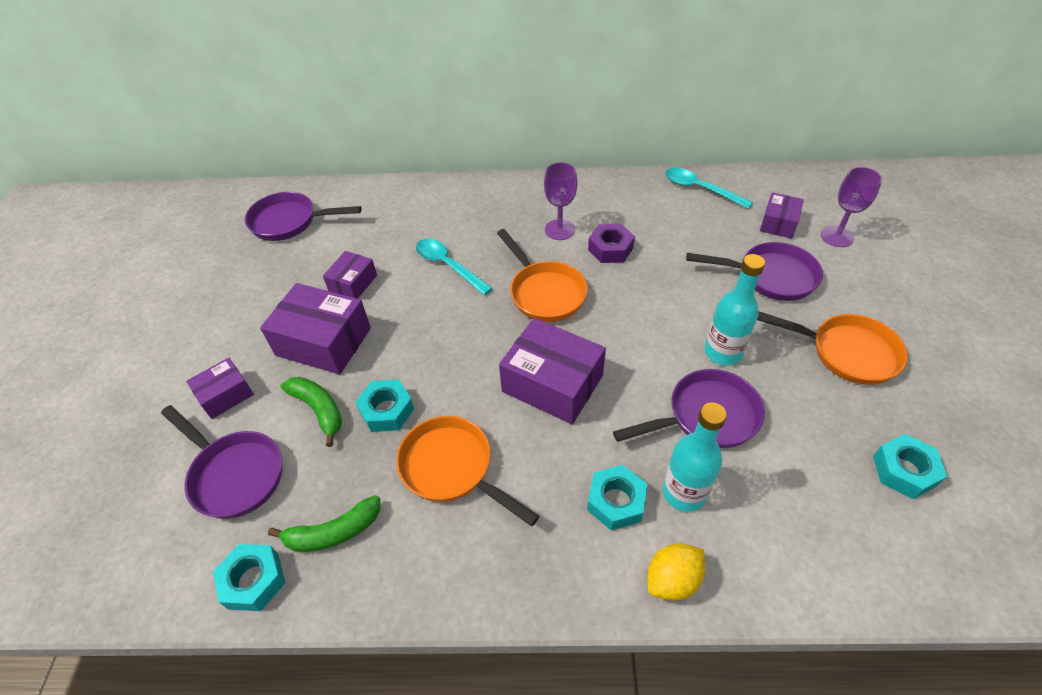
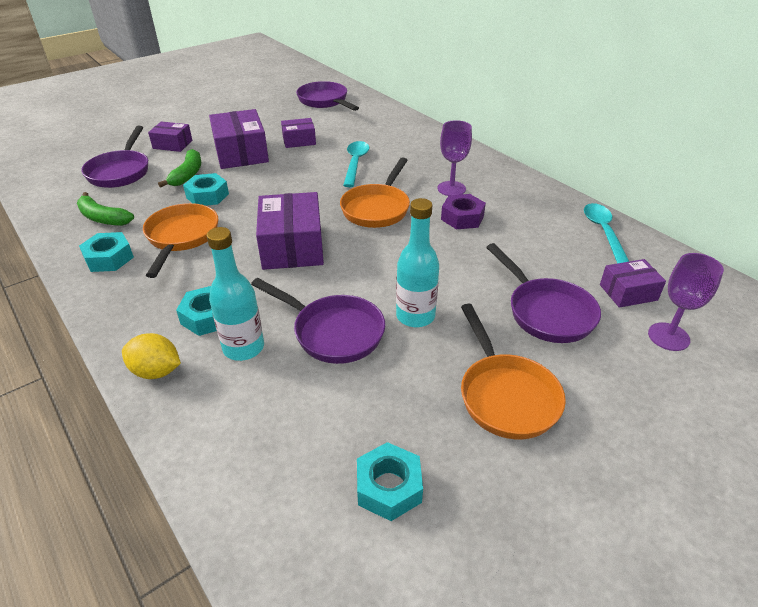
camera: 50 degrees right, 10 degrees down
(253, 580) = (55, 208): turquoise nut -> turquoise nut (109, 258)

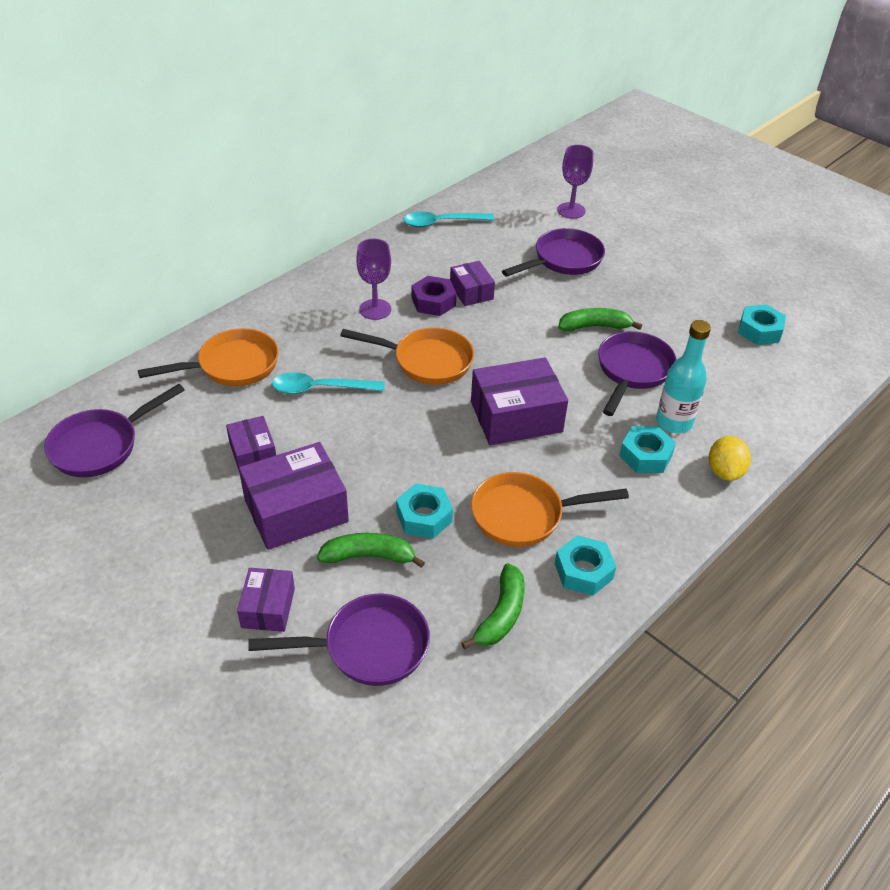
camera: 100 degrees left, 5 degrees up
(415, 316) = (594, 326): turquoise bottle -> green banana
(505, 395) = (660, 282): orange pan -> orange pan (232, 366)
(628, 292) = (525, 220): purple box -> purple box (471, 292)

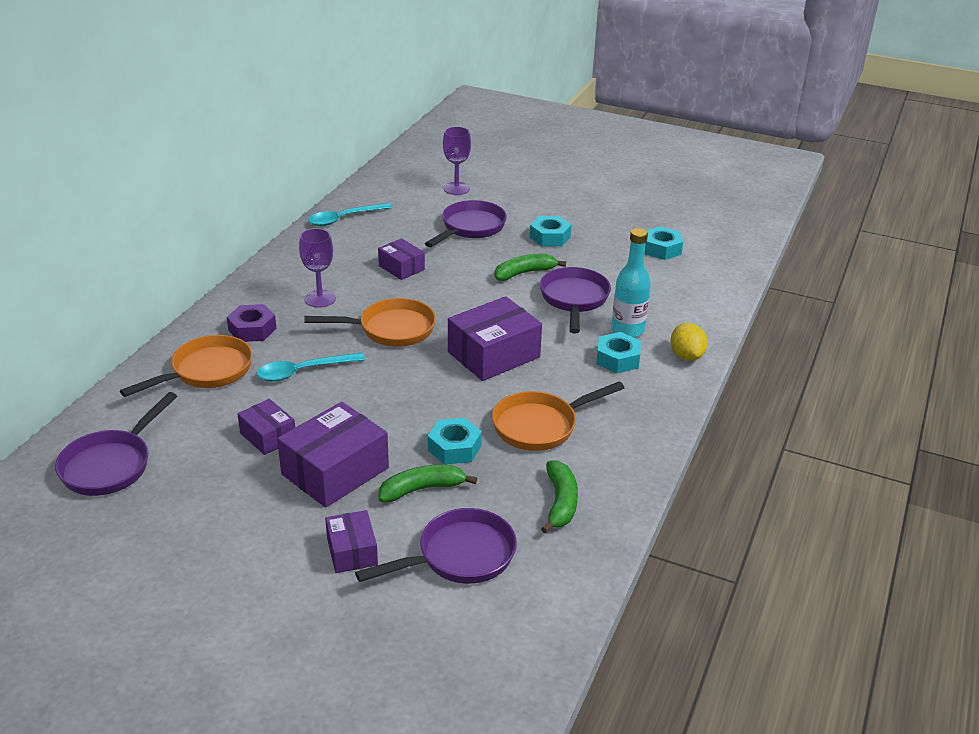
camera: 20 degrees left, 10 degrees down
(433, 302) = (371, 282): purple nut -> purple nut (252, 329)
(583, 571) = (611, 454): turquoise nut -> turquoise nut (550, 237)

